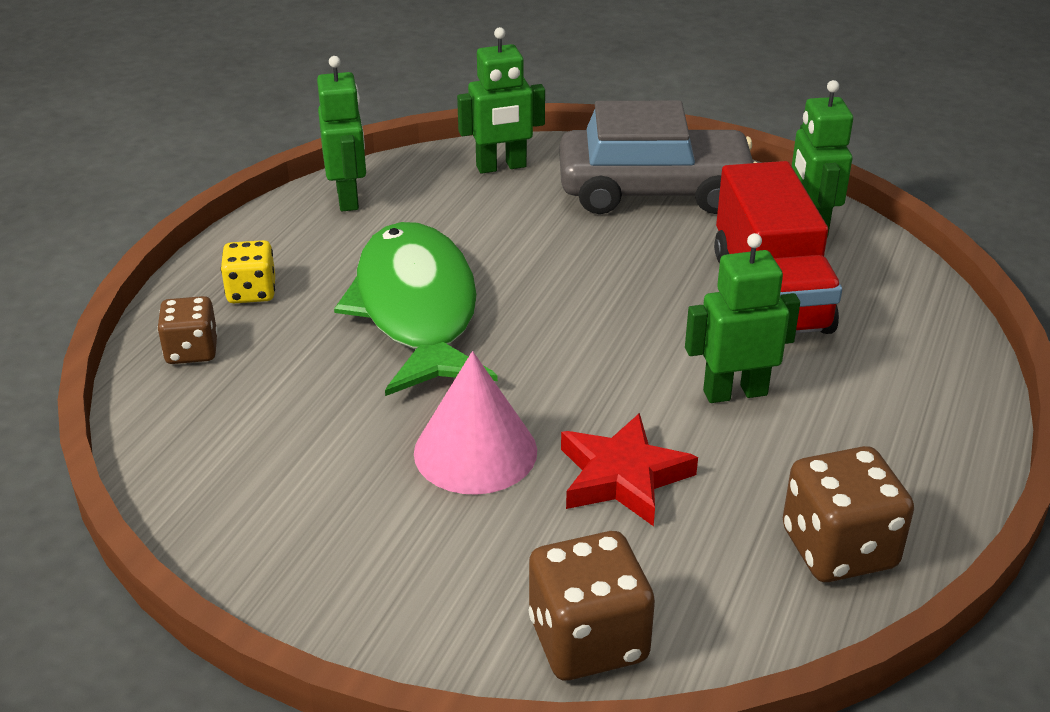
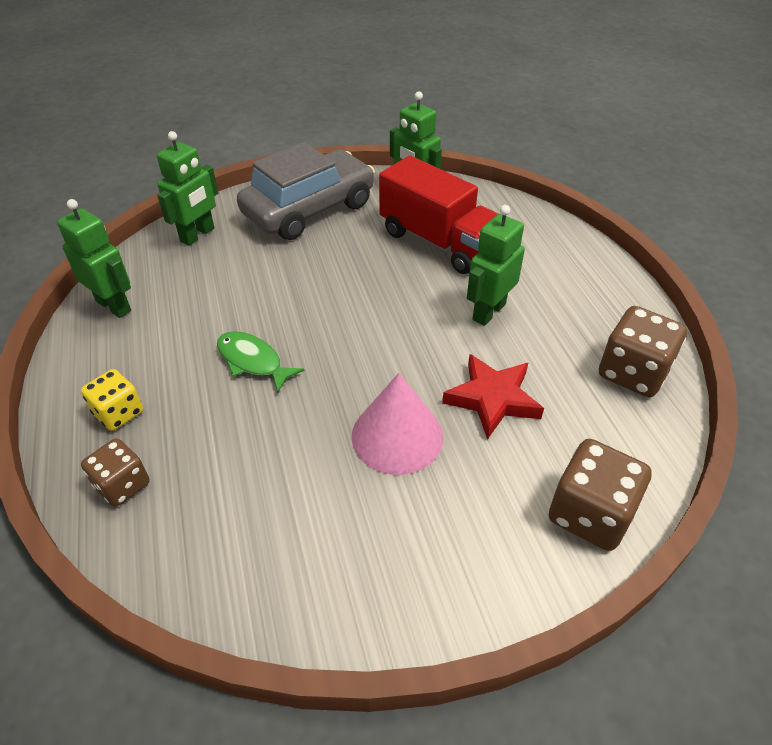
camera: 40 degrees left, 10 degrees up
(416, 310) = (253, 361): green fish -> green fish, size x0.47

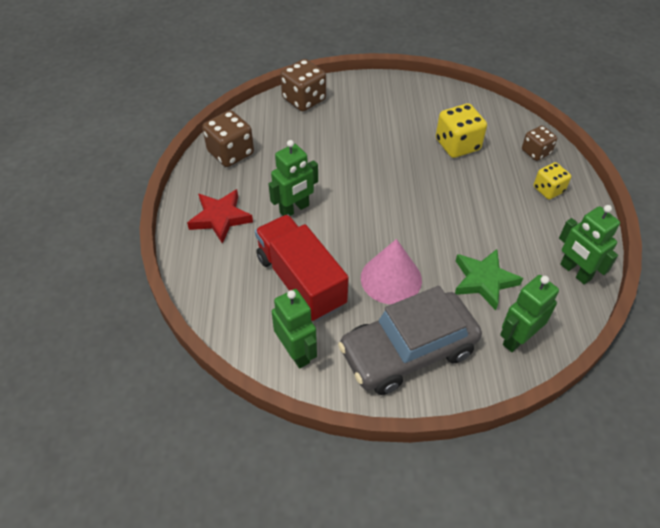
camera: 165 degrees left, 5 degrees up
(230, 277) = (484, 281): none -> green star
(253, 361) = (466, 206): green fish -> none
(269, 469) = (457, 145): none -> yellow dice
(397, 436) = (384, 147): pink cone -> pink cone (391, 278)
(492, 399) = (322, 155): red star -> red star (220, 218)

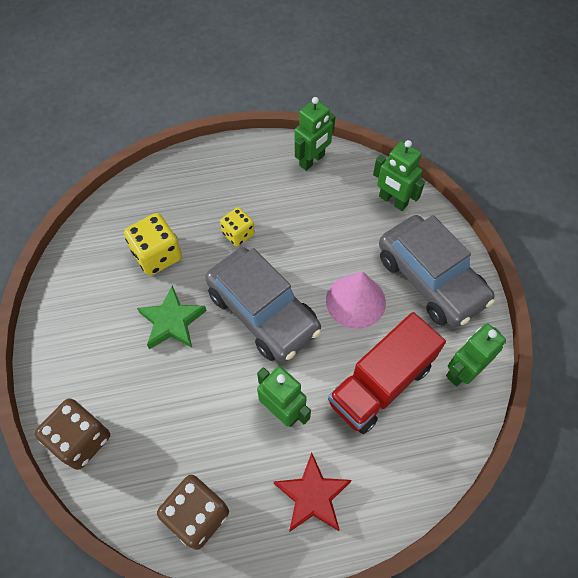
camera: 100 degrees left, 10 degrees up
(390, 208) = (263, 312): none -> grey car
(484, 281) = (338, 226): green star -> green star (172, 321)
(536, 152) = (162, 186): brown dice -> none
(548, 189) = (215, 177): yellow dice -> yellow dice (238, 234)

